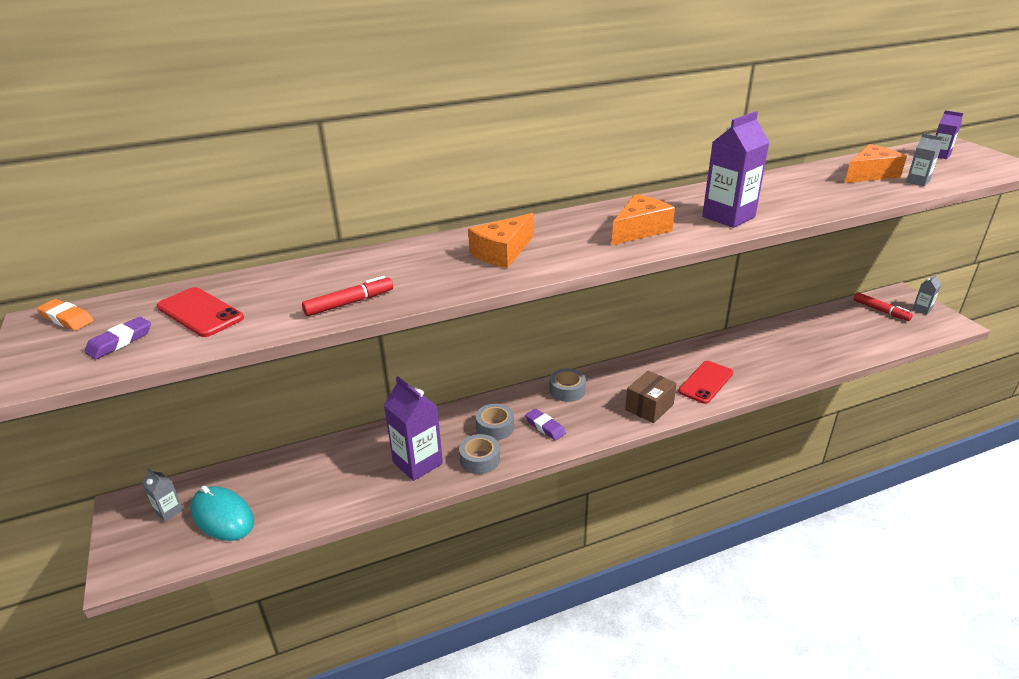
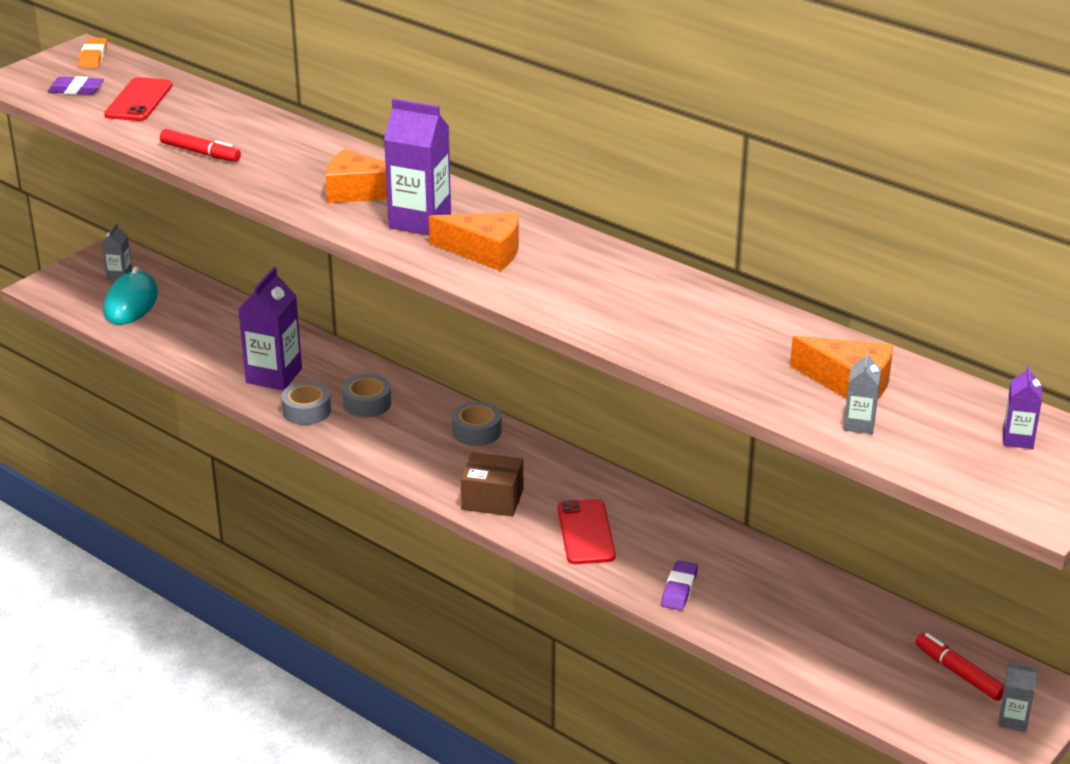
camera: 60 degrees right, 0 degrees up
(545, 427) = (394, 435): purple eraser -> purple eraser (679, 589)
(706, 382) = (586, 532): red phone -> red phone turned 75 degrees clockwise
(728, 217) = (577, 299): purple carton -> purple carton (420, 221)
(881, 311) = (958, 673): red marker -> red marker turned 120 degrees clockwise

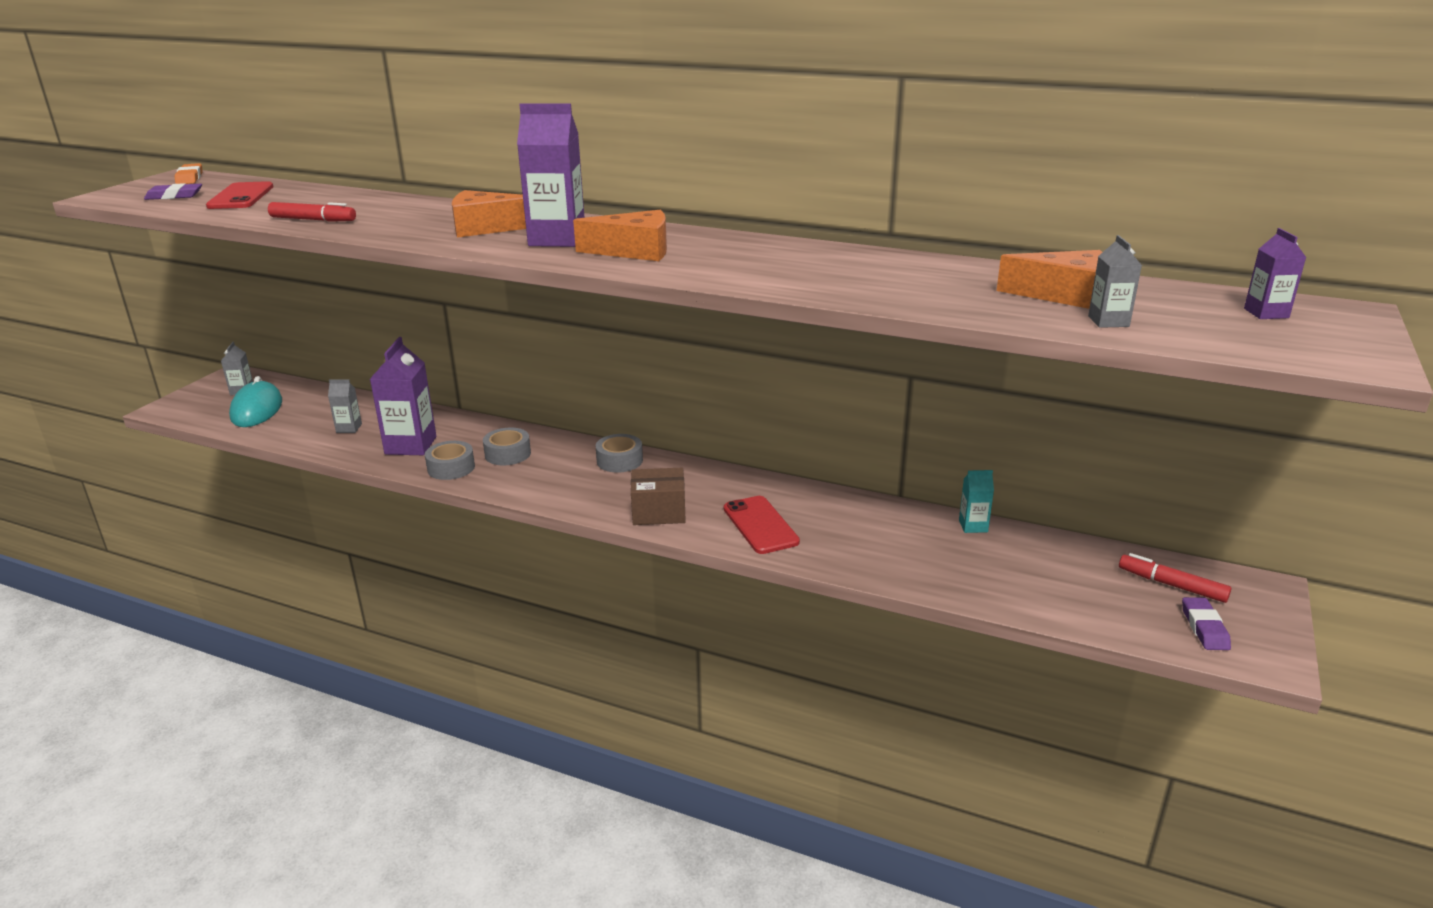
camera: 15 degrees left, 5 degrees down
(679, 589) = (874, 558): purple eraser -> purple eraser (1204, 628)
(800, 572) = (973, 526): none -> turquoise carton
(1013, 720) = (1252, 618): grey carton -> grey carton (349, 428)

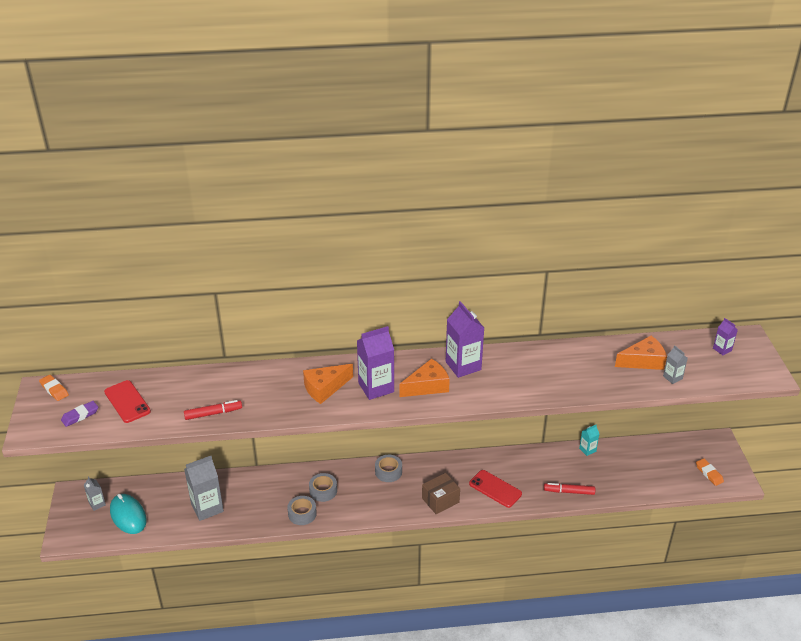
camera: 30 degrees left, 10 degrees up
(349, 428) = (207, 507): grey carton -> grey carton, size x1.96
(410, 445) = (260, 506): purple carton -> purple carton (463, 366)
(1172, 585) = (685, 454): red marker -> red marker (569, 492)
(1204, 628) = (709, 473): purple eraser -> orange eraser

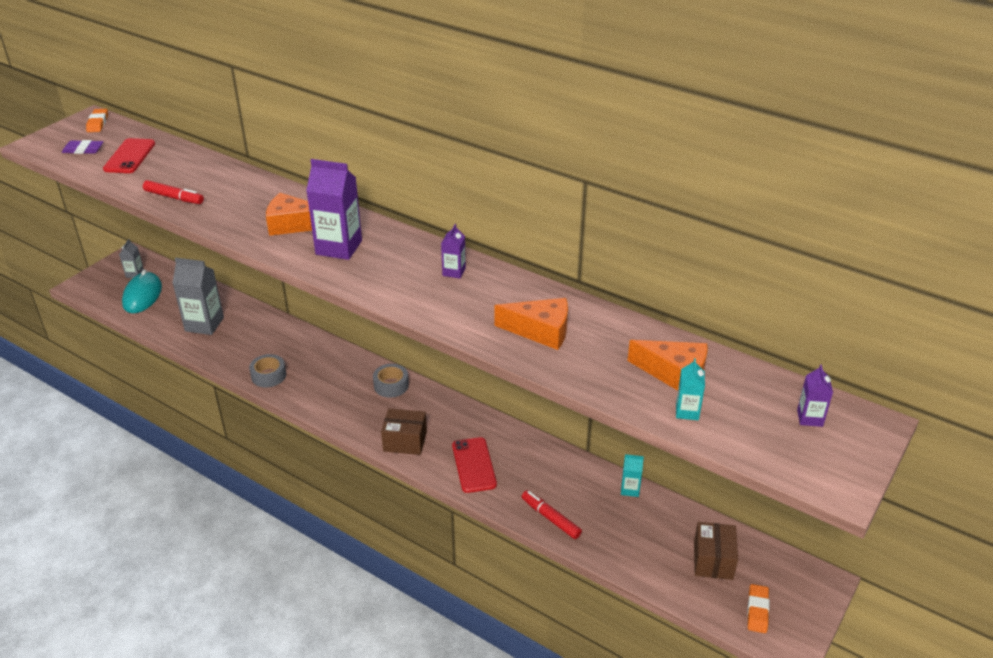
camera: 40 degrees right, 0 degrees up
(323, 491) = (312, 367): grey tape -> none
(427, 386) = (388, 271): orange cheese -> orange cheese (540, 331)
(463, 366) = (454, 272): purple carton -> purple carton, size x0.51
(664, 462) = (713, 560): none -> brown box
(672, 377) = (687, 411): grey carton -> turquoise carton

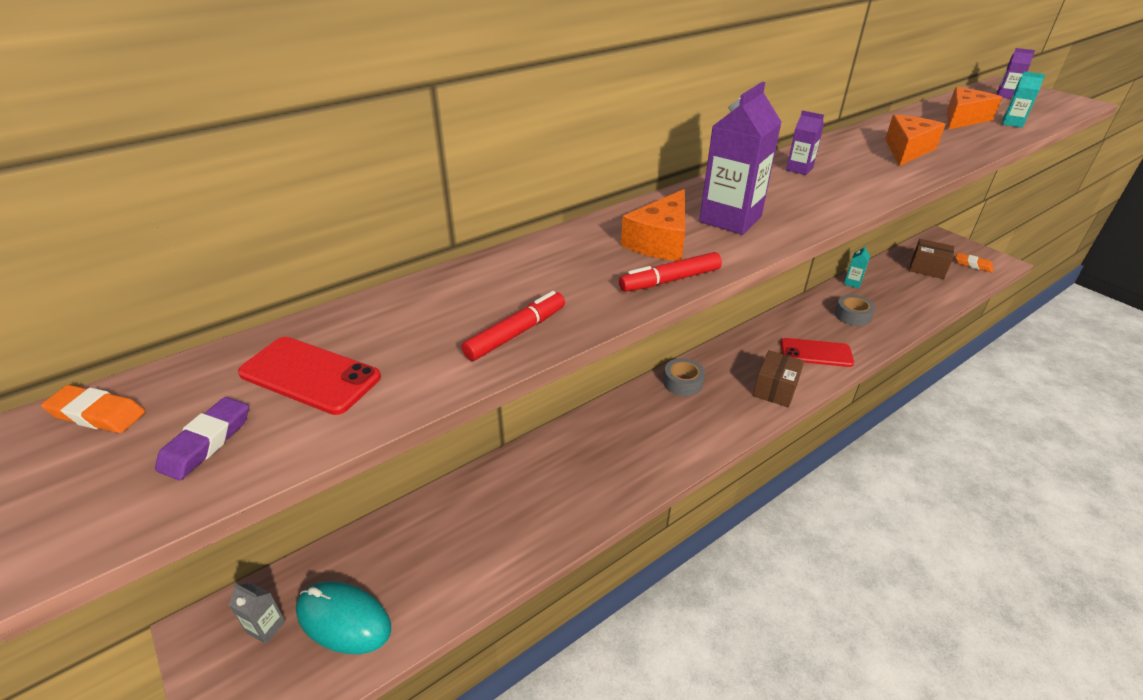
camera: 70 degrees left, 0 degrees up
(204, 324) = (477, 539): grey carton -> none
(268, 375) = (627, 482): grey tape -> grey tape (852, 315)
(550, 518) = (886, 326): red marker -> red marker (670, 280)

